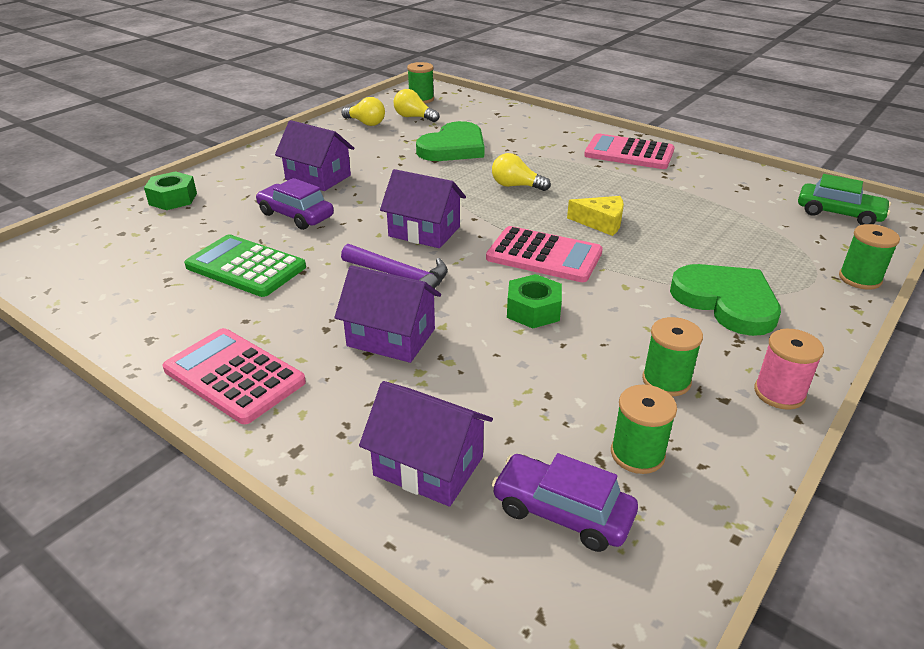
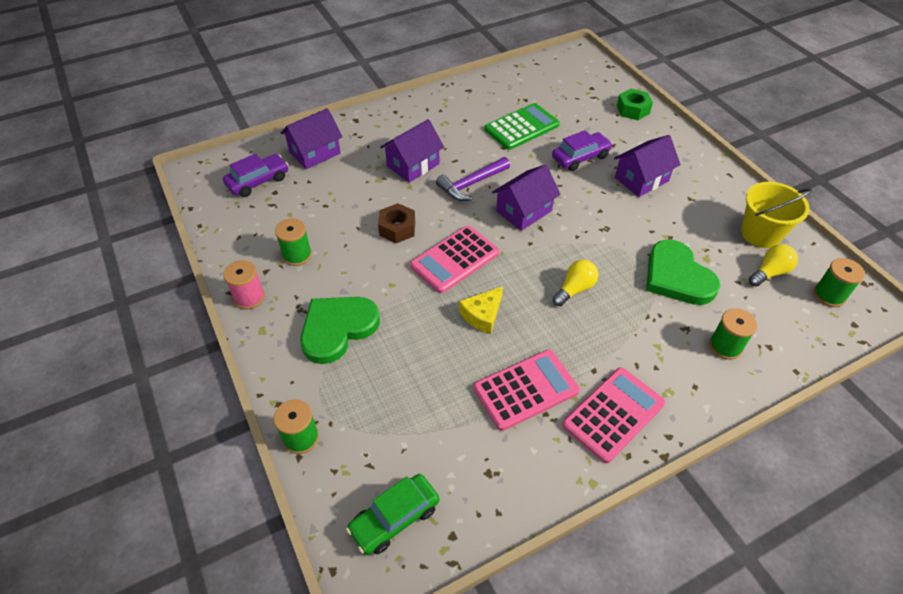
camera: 115 degrees right, 15 degrees up
(234, 376) = (419, 111): pink calculator -> pink calculator (525, 390)
(366, 123) = (760, 234): yellow light bulb -> yellow bucket
(533, 310) = (397, 228): green nut -> brown nut
(637, 454) = (264, 218): green spool -> green spool (725, 346)
(726, 302) = (337, 329): green heart -> green heart turned 150 degrees clockwise

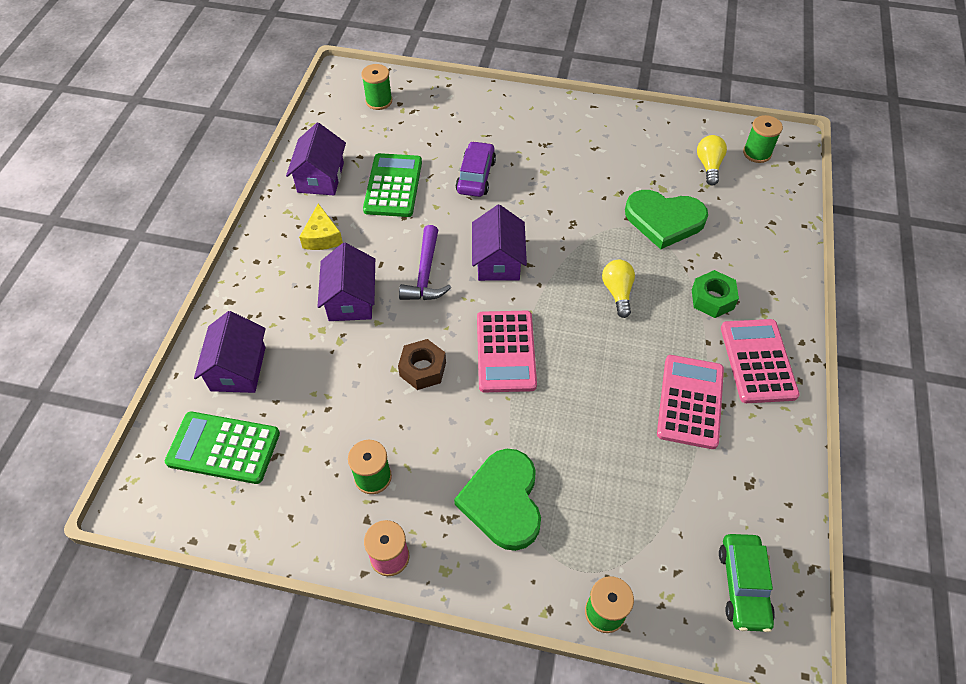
camera: 50 degrees left, 5 degrees up
(258, 181) = (223, 448): purple car -> green calculator
(482, 315) = (588, 376): yellow cheese -> yellow cheese (322, 237)
(632, 110) = (458, 100): green nut -> green nut (712, 299)
(641, 179) = (543, 159): purple house -> purple house (320, 177)
(725, 346) = (752, 246): green spool -> green spool (379, 101)
(760, 234) = (668, 139): yellow bucket -> none

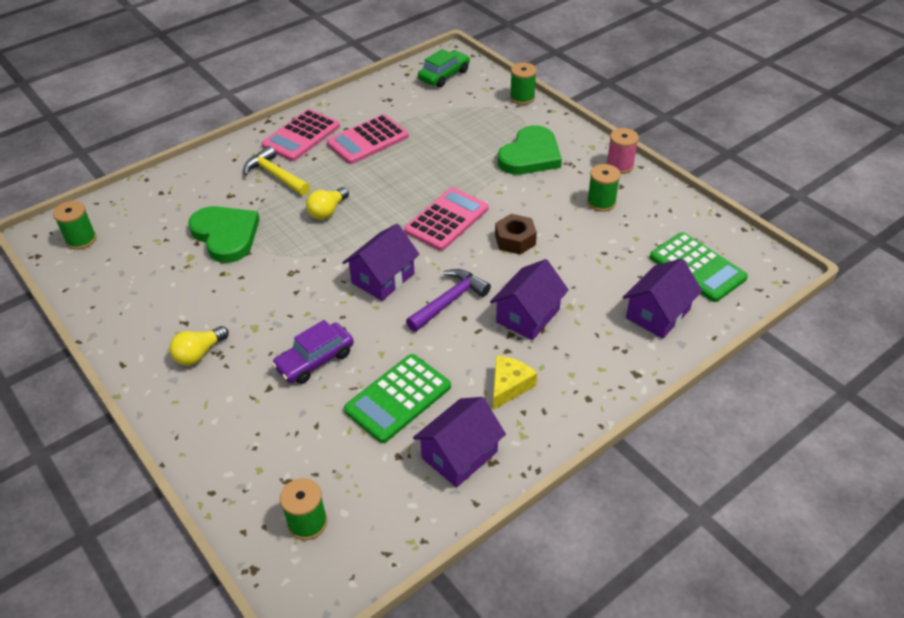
camera: 140 degrees left, 10 degrees down
(709, 166) = (130, 252): yellow light bulb -> yellow light bulb (199, 354)
(712, 299) = (275, 175): green nut -> yellow hammer

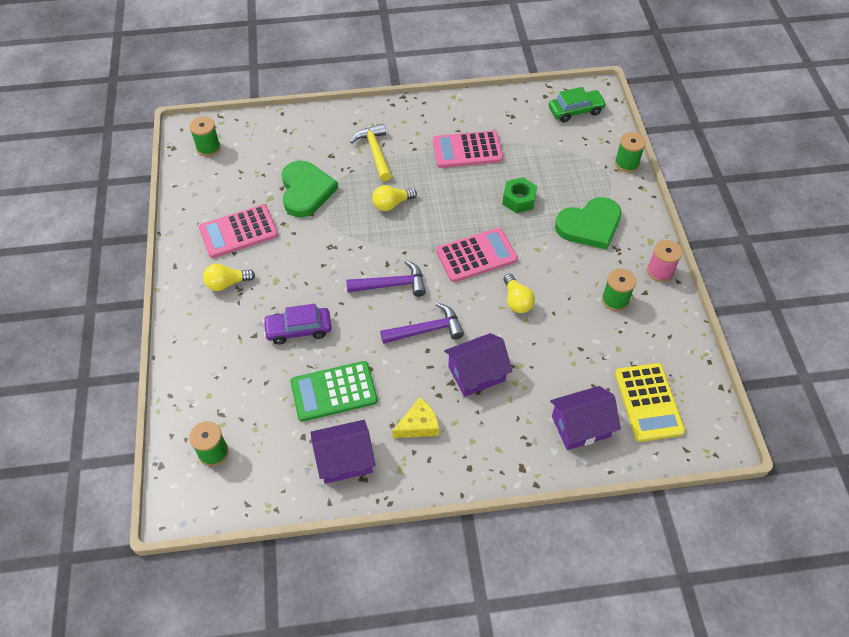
camera: 30 degrees right, 10 degrees up
(301, 136) = (418, 123): pink calculator -> pink calculator (238, 232)
(383, 278) = (392, 284): purple house -> purple hammer
(449, 160) = (519, 199): none -> green nut
(515, 240) = (517, 301): brown nut -> yellow light bulb
(697, 267) = (648, 402): green calculator -> yellow calculator

